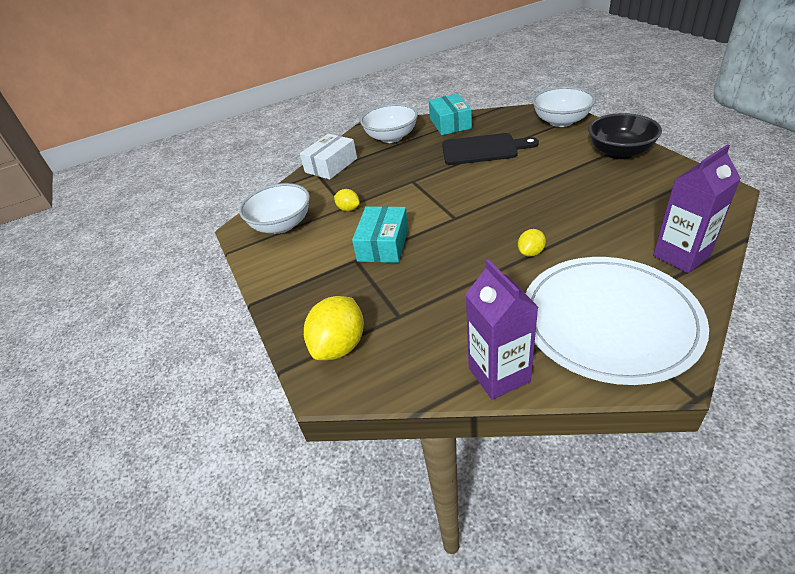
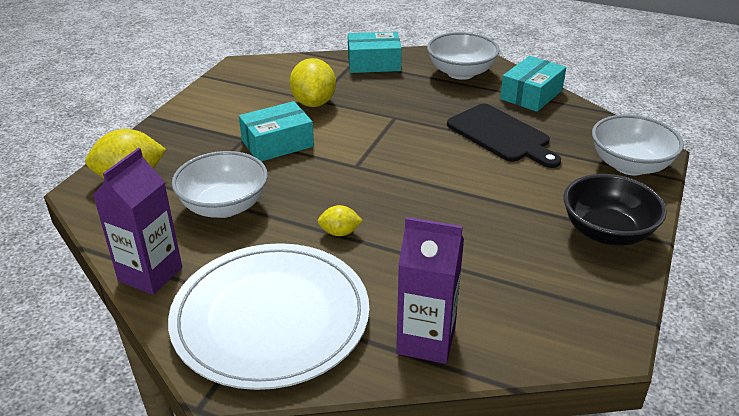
camera: 45 degrees right, 5 degrees down
(281, 225) = (259, 81): white bowl -> white bowl (224, 206)
(331, 165) = (374, 63): white box -> turquoise box
(348, 209) = (314, 103): yellow lemon -> yellow lemon, size x1.90

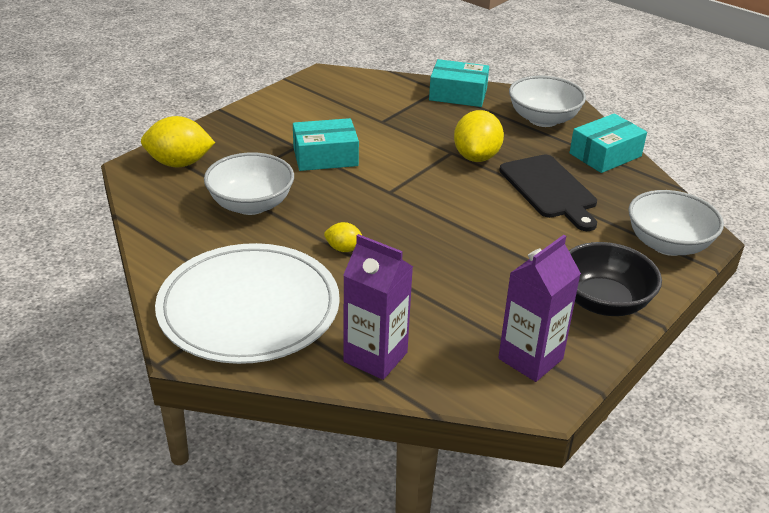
camera: 15 degrees right, 0 degrees up
(150, 274) = (163, 249): purple carton -> purple carton (530, 359)
(314, 103) = (378, 124): yellow lemon -> yellow lemon (476, 157)

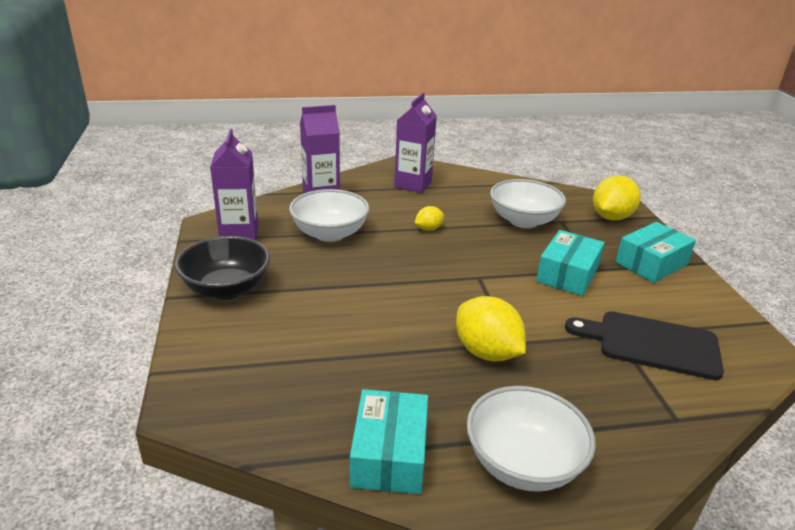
camera: 130 degrees right, 5 degrees down
(249, 308) = (413, 184): white plate -> purple carton
(458, 94) = (651, 428): turquoise box -> turquoise box (651, 263)
(549, 189) = (380, 360): black cutting board -> black cutting board (652, 344)
(668, 244) = (215, 371): white bowl -> white bowl (330, 233)

